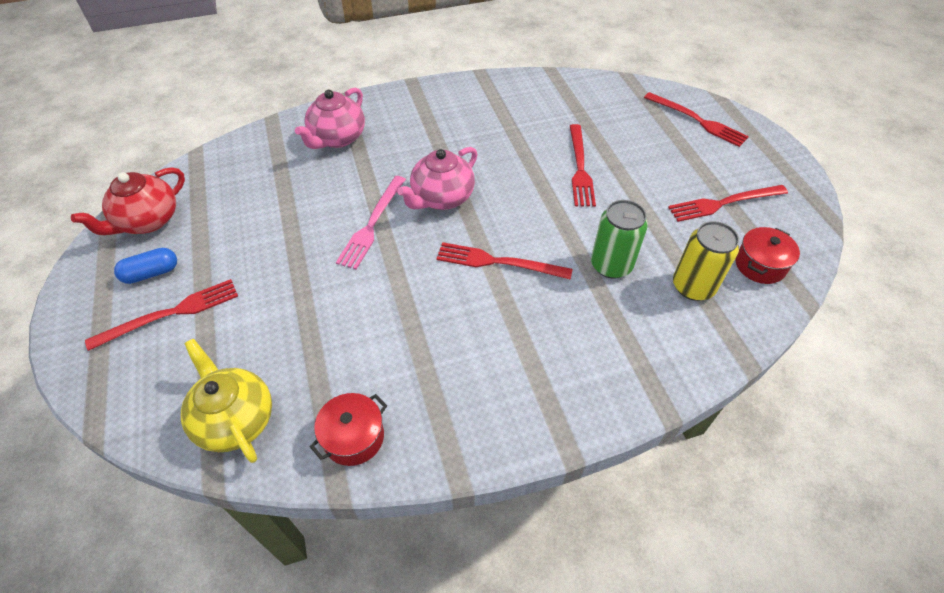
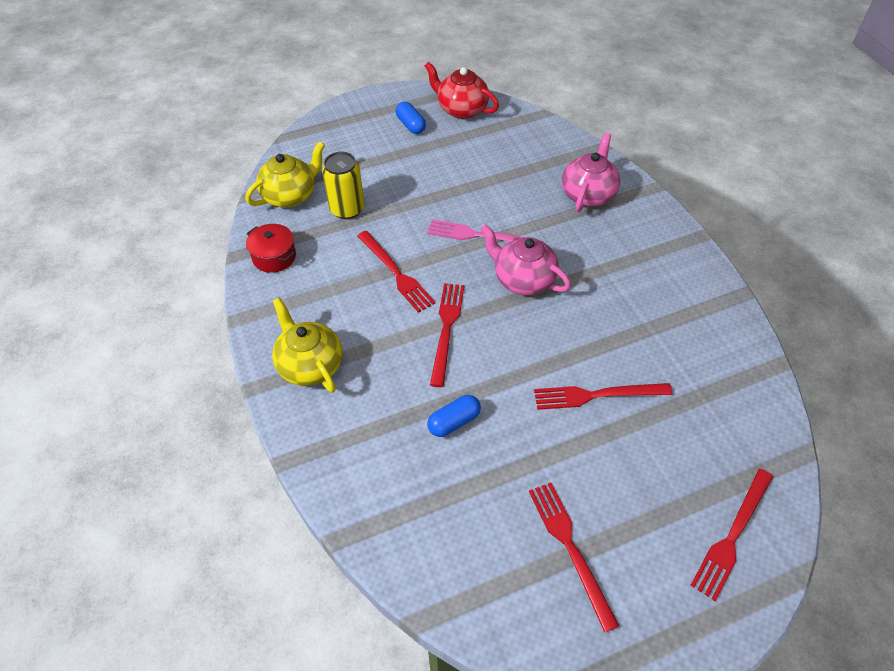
camera: 85 degrees right, 0 degrees up
(169, 314) = (375, 143): red fork -> red fork (395, 272)
(337, 138) = (588, 194): pink teapot -> pink teapot turned 90 degrees clockwise
(539, 390) = (310, 365): none -> yellow teapot
(611, 265) = (454, 422): green can -> blue capsule
(693, 286) = (433, 497): yellow can -> yellow can (347, 209)
(760, 265) = (472, 574): red pot -> none

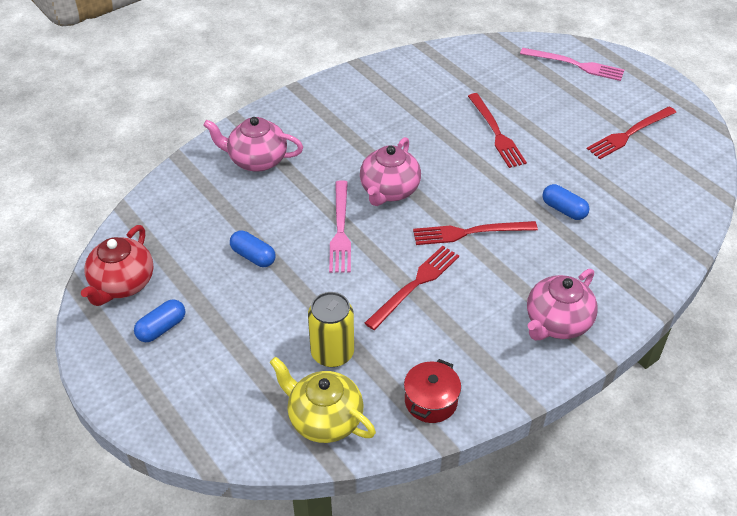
camera: 105 degrees left, 5 degrees down
(310, 365) = (557, 323): yellow teapot -> pink teapot
(466, 178) = (253, 256): none -> blue capsule
(732, 535) = (574, 65): red fork -> pink fork

